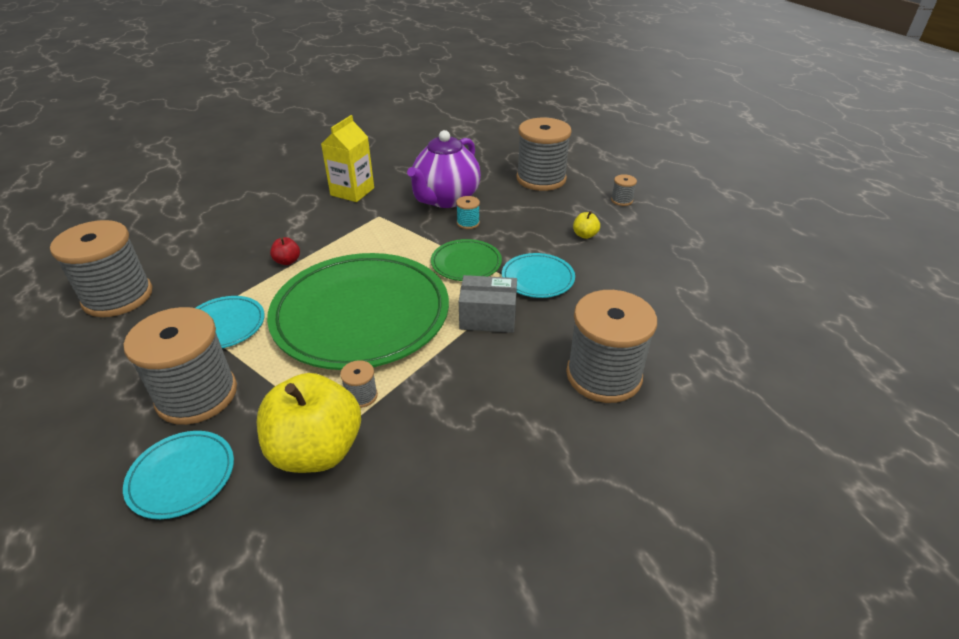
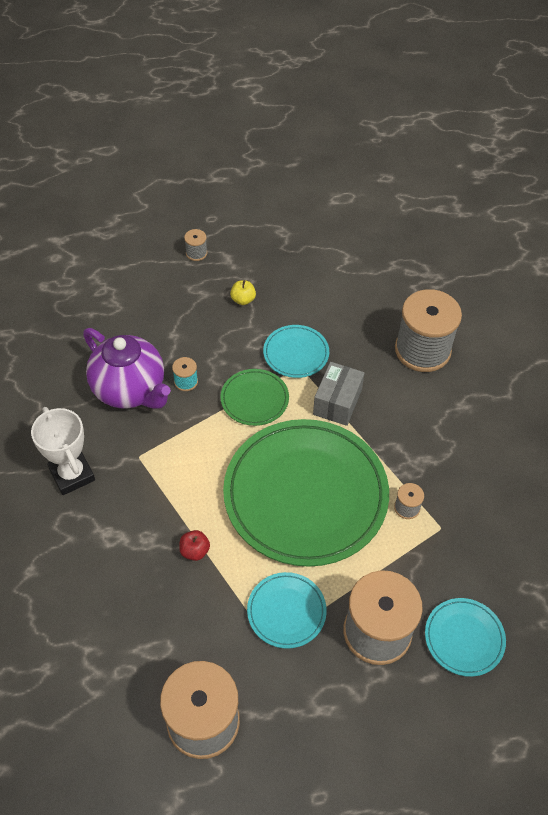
camera: 75 degrees left, 15 degrees up
(316, 450) = (456, 544): yellow apple -> none
(352, 191) = (72, 474): yellow carton -> white trophy
(541, 179) = (126, 299): grey spool -> none

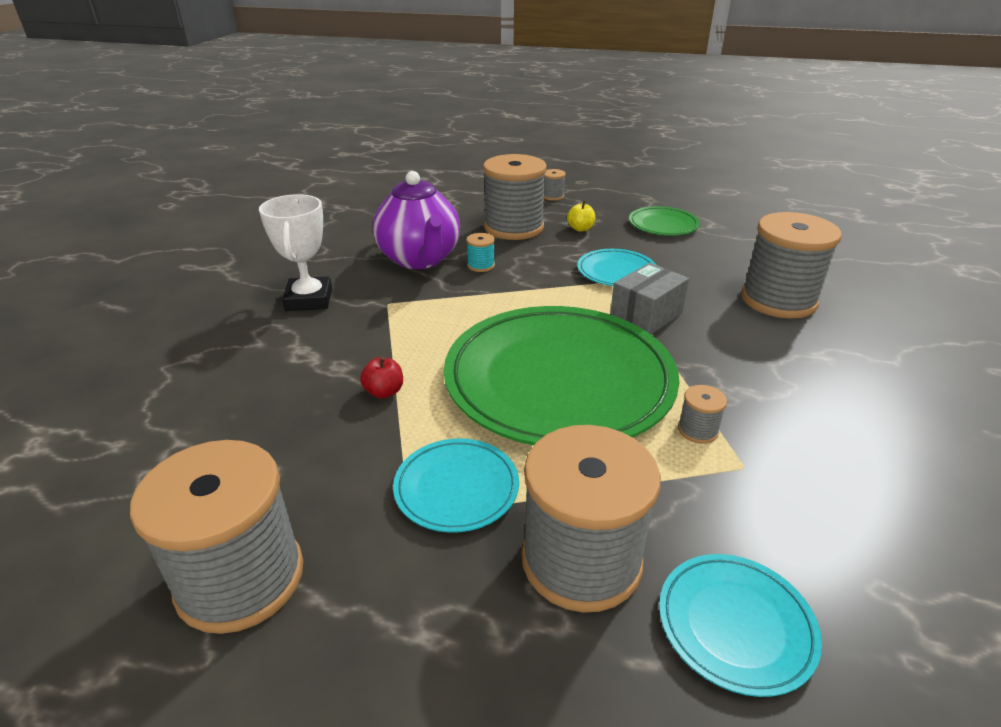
camera: 25 degrees right, 20 degrees down
(186, 316) = (514, 227): none -> grey spool
(254, 399) = (547, 292): green plate -> green plate (663, 225)

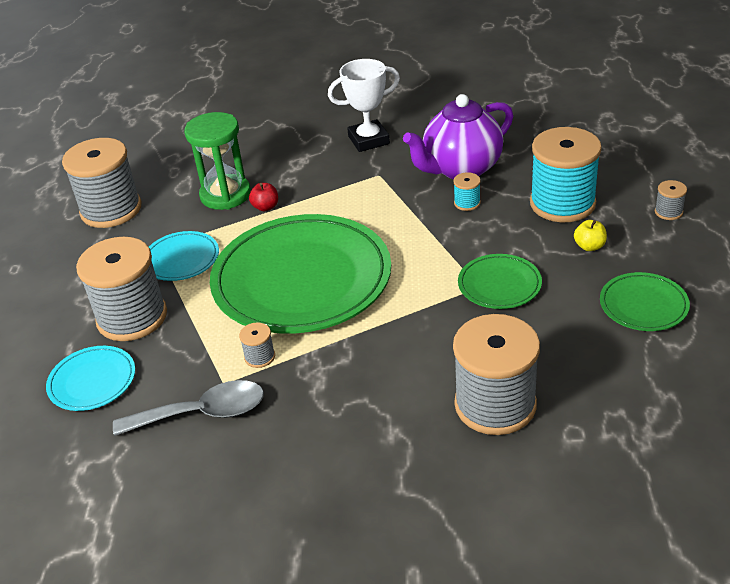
camera: 80 degrees right, 5 degrees up
(322, 426) = (225, 195): none -> green hourglass
(514, 227) = (562, 203): grey spool -> turquoise spool
(616, 272) = (499, 285): turquoise plate -> green plate
(646, 316) = (419, 314): grey box -> none
(803, 492) = (202, 413): none -> grey spoon

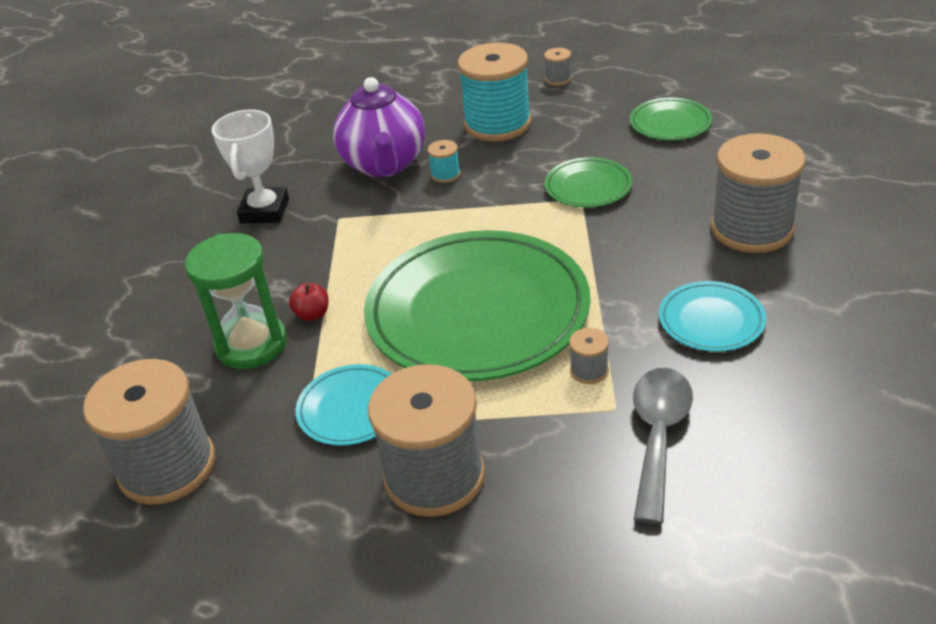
camera: 65 degrees left, 0 degrees up
(92, 381) = (539, 537): turquoise plate -> turquoise plate (711, 320)
(589, 246) = (572, 127): yellow apple -> none

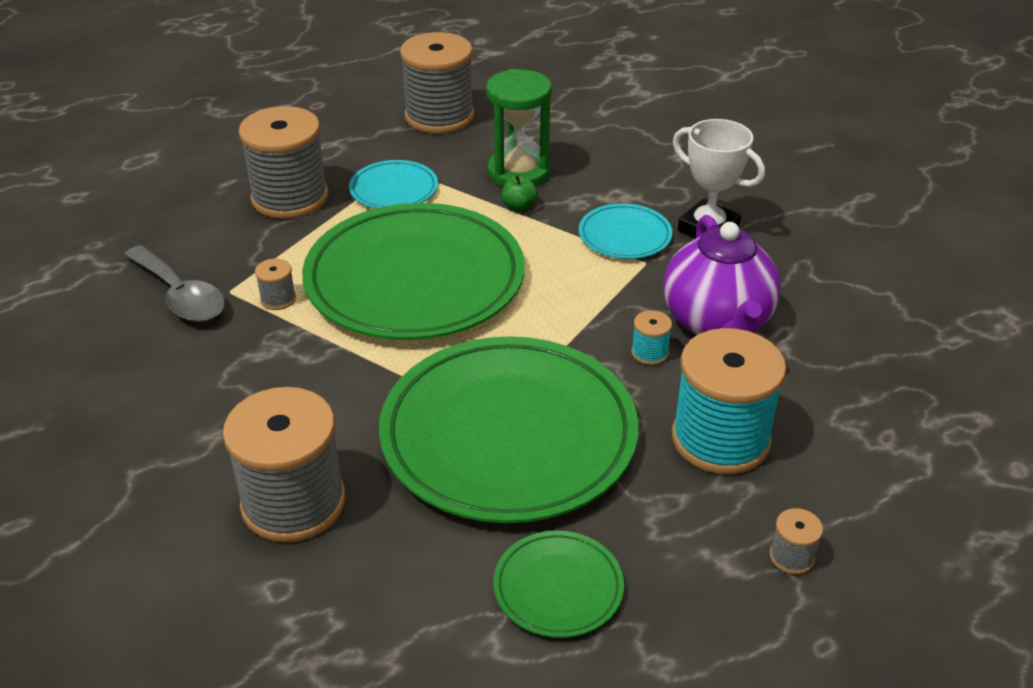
camera: 120 degrees right, 0 degrees up
(312, 314) = (519, 206): red apple -> green apple
(385, 164) = (717, 323): purple teapot -> purple teapot turned 120 degrees counterclockwise
(588, 187) = (508, 435): green plate -> green plate, size x2.24
(711, 320) = (231, 390): turquoise plate -> turquoise plate (625, 236)

